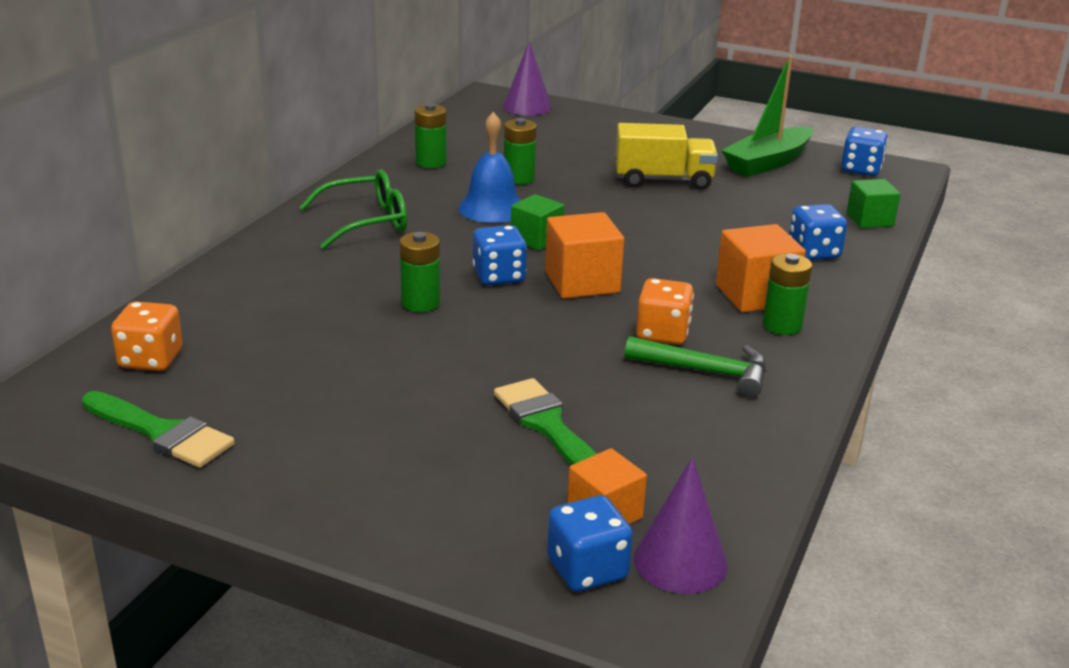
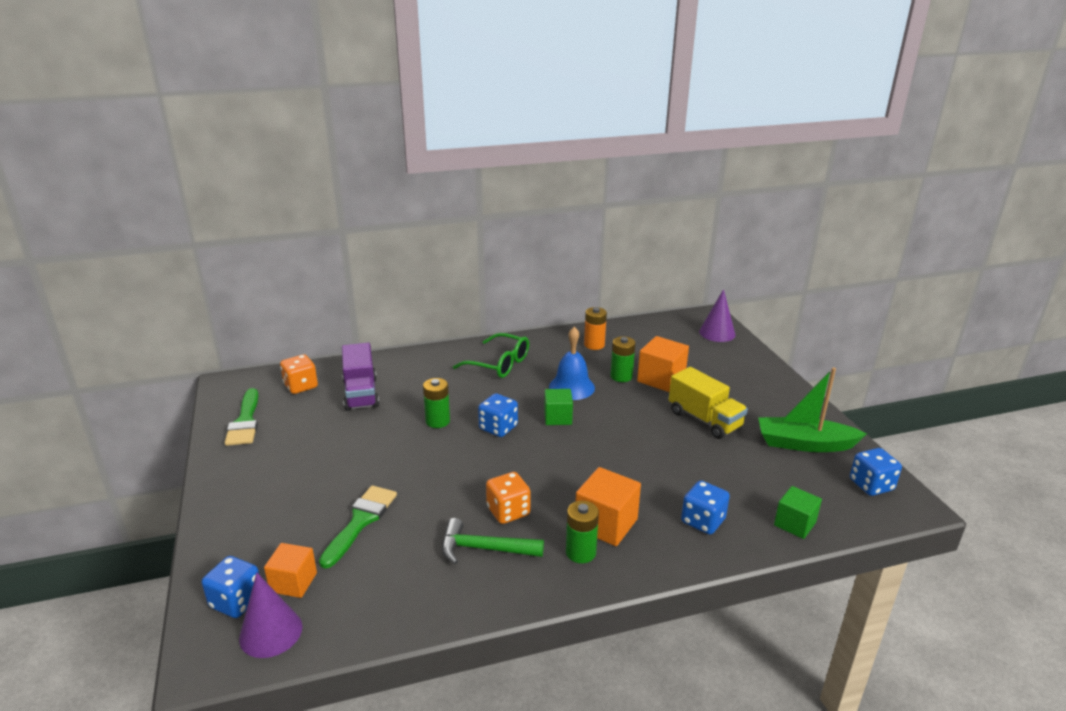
camera: 50 degrees right, 0 degrees up
(260, 326) = (361, 394): none -> purple truck
(431, 162) = (594, 345): green battery -> orange battery
(582, 282) = (530, 456): orange cube -> orange cube (661, 379)
(706, 372) = (483, 549): green hammer -> green hammer turned 120 degrees clockwise

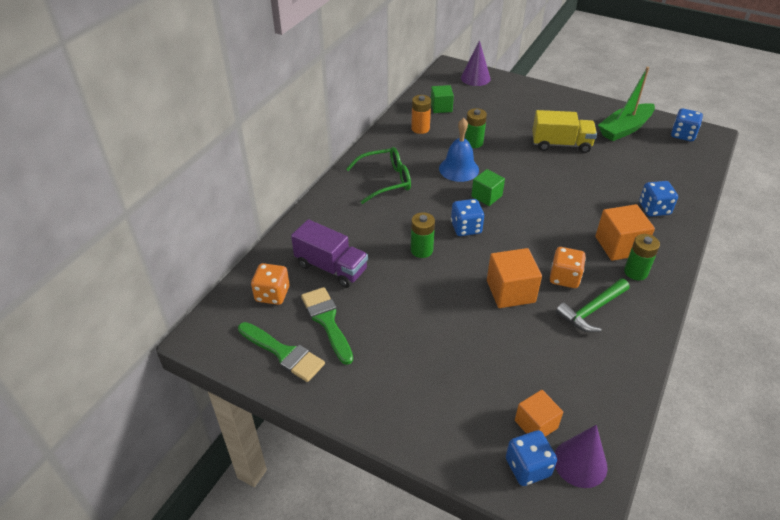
camera: 45 degrees left, 15 degrees up
(360, 521) = (500, 353): green brush -> green brush (327, 321)
(661, 379) = (497, 131): orange cube -> orange cube (510, 291)
(794, 524) = (688, 180): green cube -> green cube (441, 107)

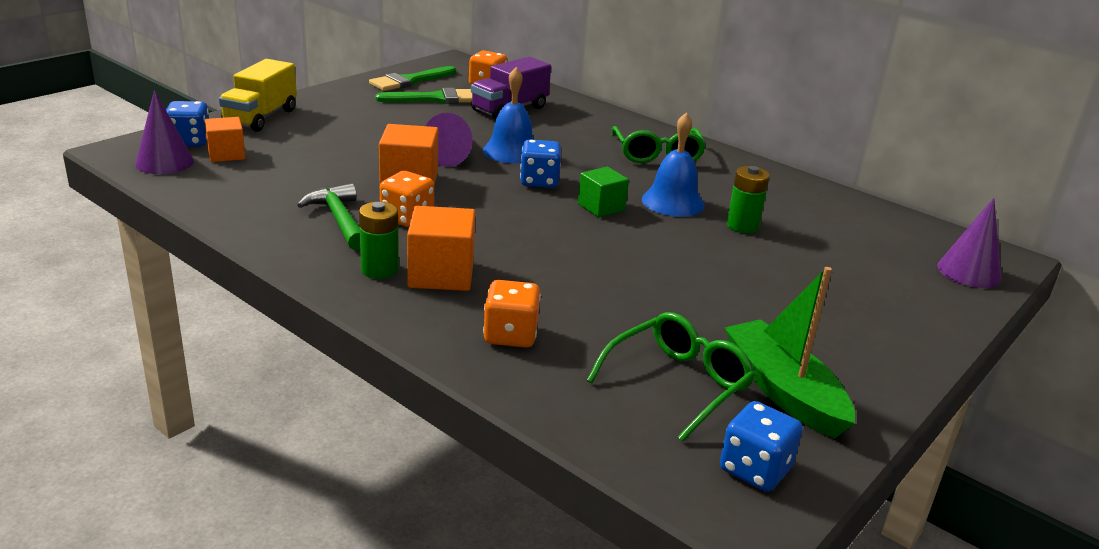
camera: 100 degrees right, 15 degrees down
(420, 128) = (785, 195): orange battery -> none
(421, 250) = (511, 151): green battery -> blue bell
(441, 107) = (852, 222): green cube -> none
(449, 279) = (453, 156): none -> purple cone
(561, 144) = (729, 300): yellow truck -> yellow truck (260, 117)
(645, 155) = (678, 383): none -> green glasses
(654, 209) = (510, 335): blue dice -> orange dice

